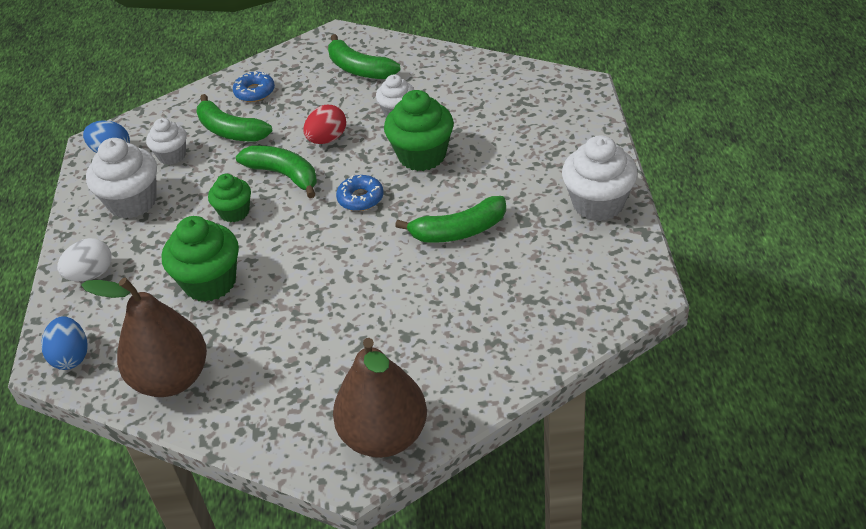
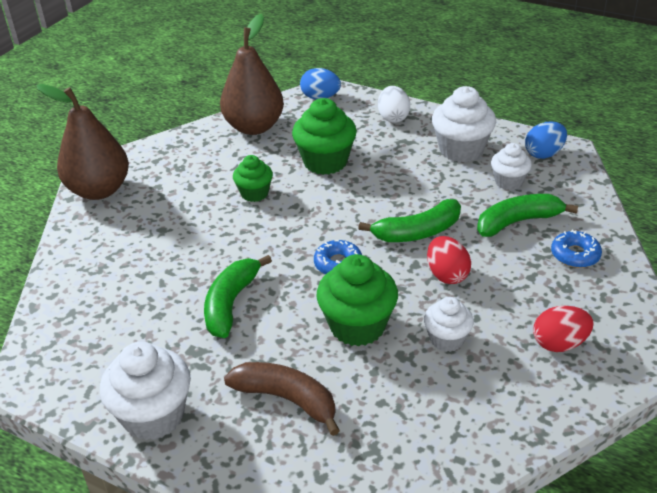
camera: 120 degrees right, 5 degrees down
(234, 212) = (394, 193): green cupcake -> green cupcake (254, 193)
(359, 69) = (559, 343): green banana -> red egg
(520, 153) = (287, 399): none -> brown banana

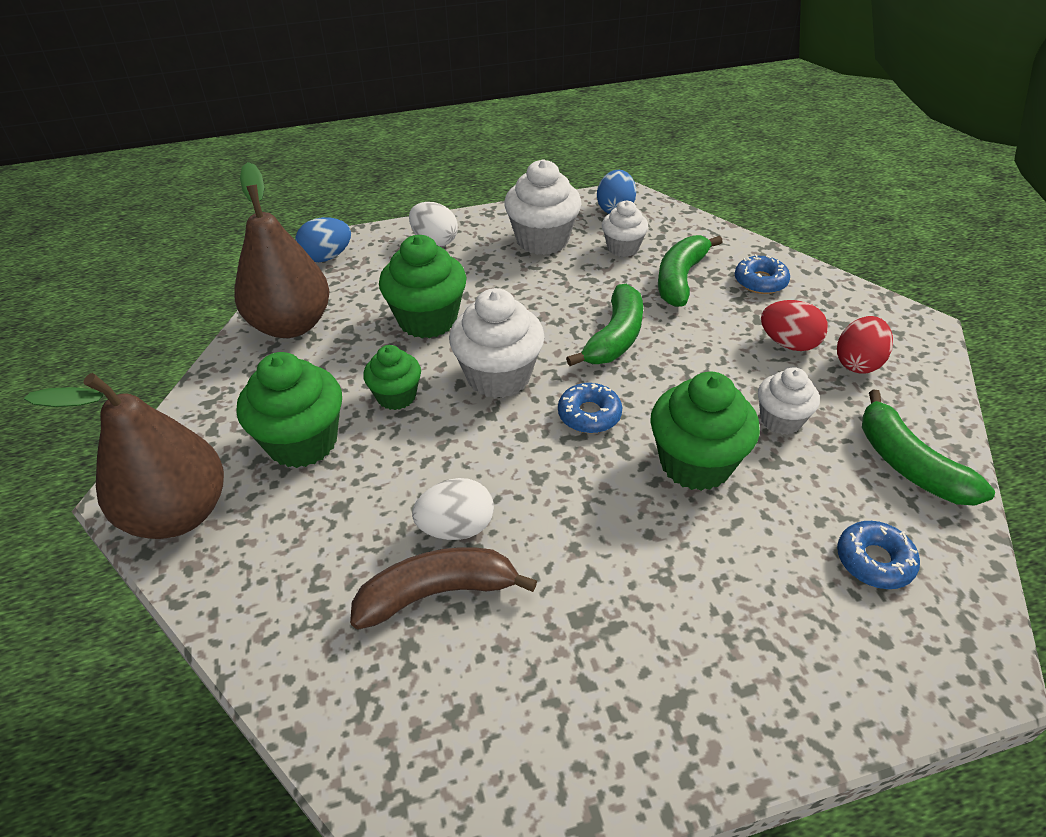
camera: 45 degrees left, 5 degrees up
(153, 415) = (648, 731): white cupcake -> white cupcake (498, 376)
(184, 190) = (302, 442): none -> green cupcake
(196, 273) = (456, 528): none -> white egg
(231, 303) = (544, 533): green banana -> green banana (908, 464)
(287, 399) = (744, 589): brown banana -> brown banana (437, 593)
(379, 442) = (874, 561): none -> blue donut
(447, 275) = (695, 361): red egg -> red egg (788, 343)

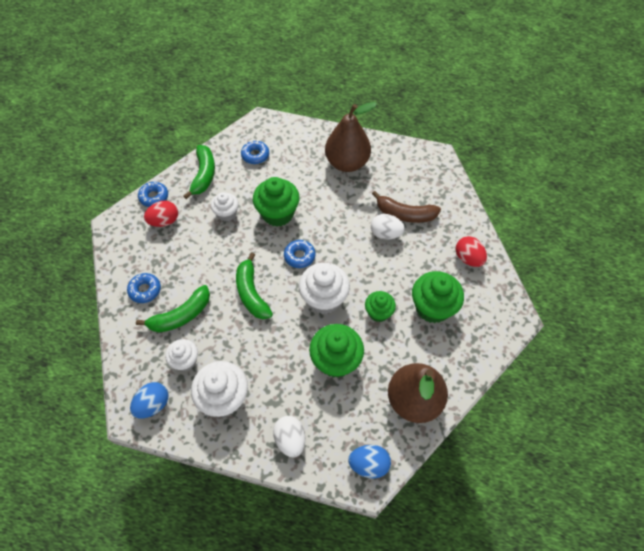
camera: 150 degrees left, 15 degrees up
(179, 514) = (495, 296): brown pear -> brown pear (347, 163)
(615, 338) = (251, 293): green banana -> green banana turned 75 degrees counterclockwise
(788, 343) = (179, 246): red egg -> red egg (468, 258)
(927, 387) = (154, 197): none -> blue donut

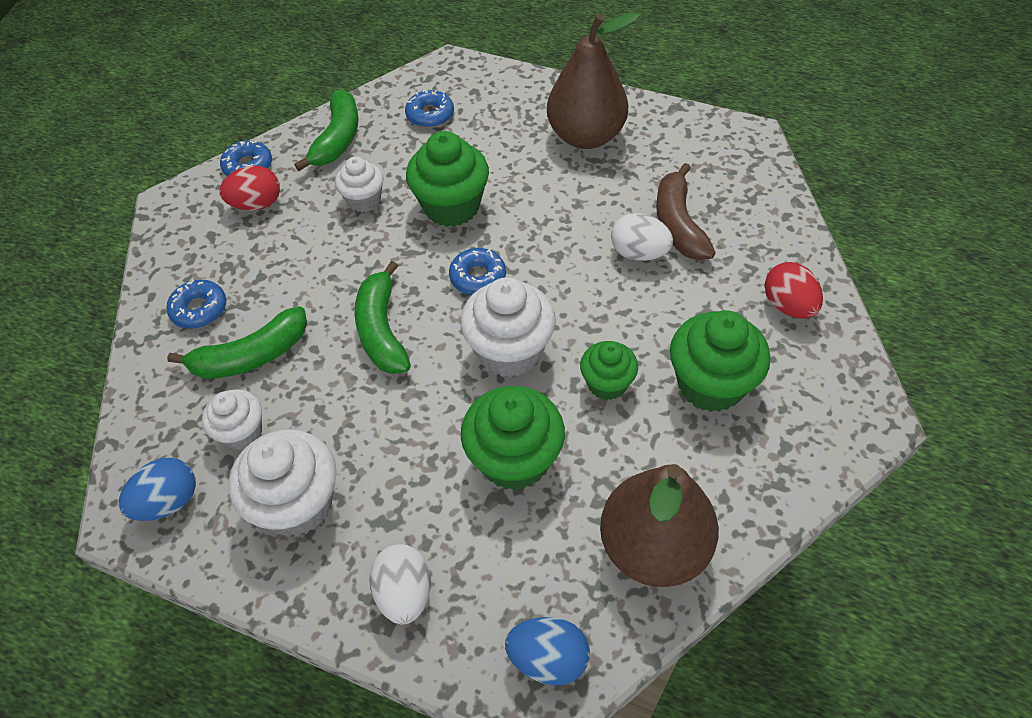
camera: 10 degrees right, 5 degrees down
(405, 214) = (678, 224): brown banana -> brown banana turned 60 degrees clockwise

